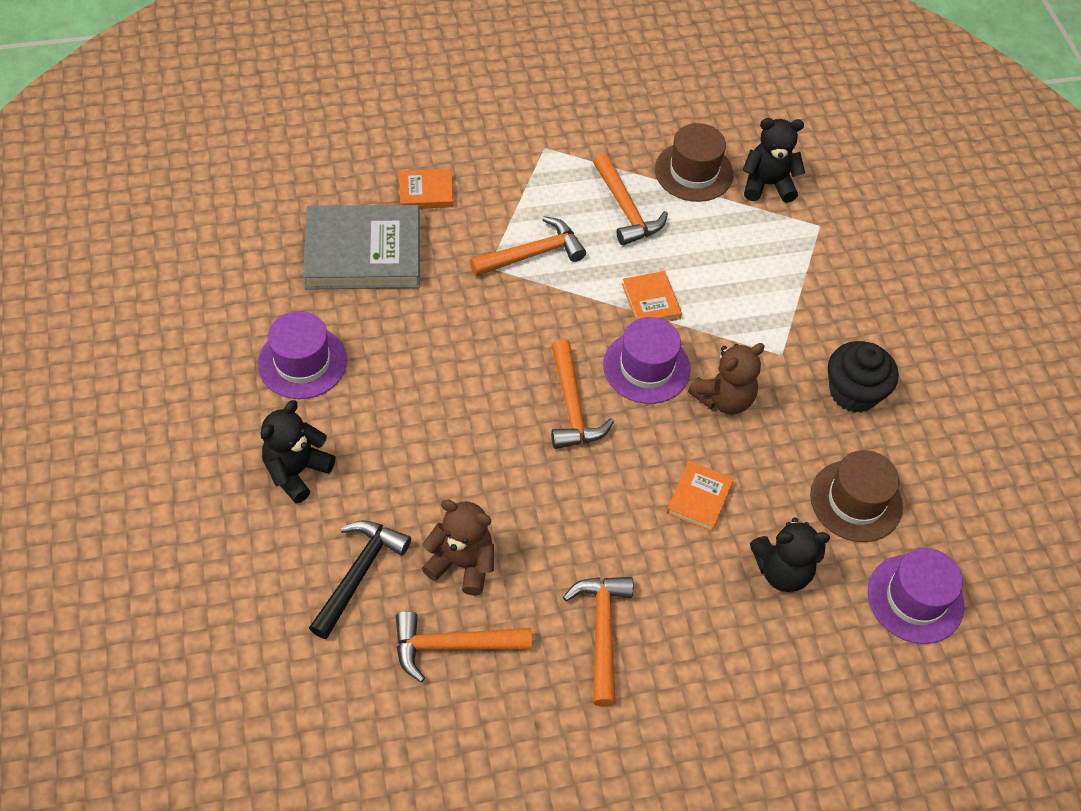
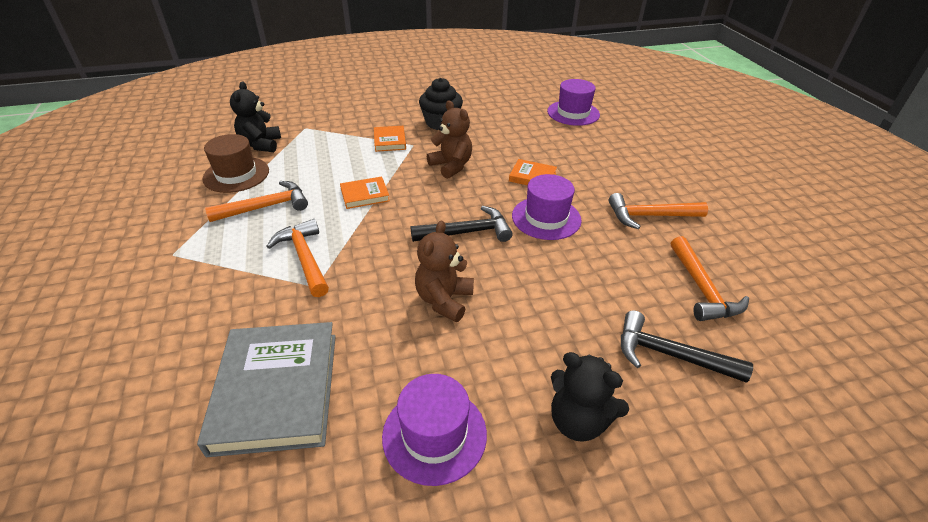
camera: 90 degrees left, 15 degrees down
(426, 192) = (199, 340): orange book -> orange book (390, 141)
(462, 563) = (629, 287): brown teddy bear -> brown teddy bear (444, 300)
(572, 406) = (467, 232): orange hammer -> black hammer
(646, 367) = (427, 197): purple hat -> purple hat (546, 218)
(782, 570) = (573, 150): black teddy bear -> none
(856, 501) = (517, 126): brown hat -> none

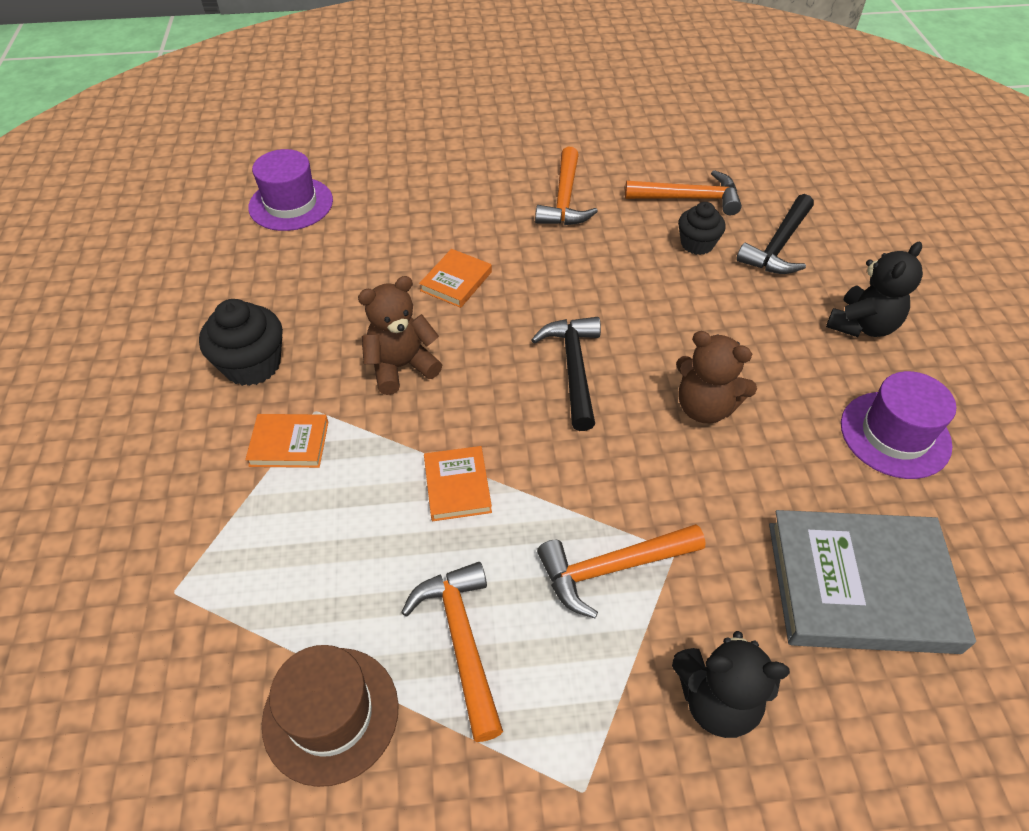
camera: 80 degrees left, 10 degrees up
(261, 145) = (217, 678): black teddy bear -> black teddy bear (717, 700)
(546, 218) = (554, 286): purple hat -> none
(638, 294) = (697, 244): none -> black cupcake

